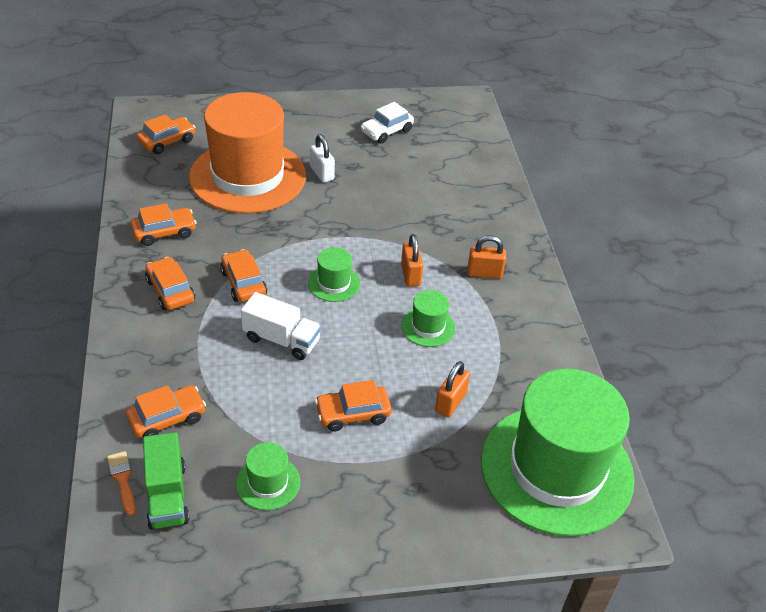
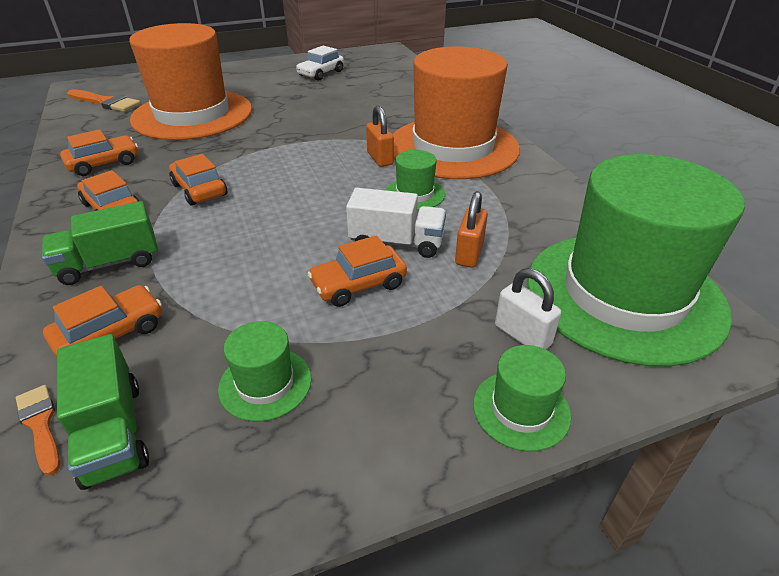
camera: 10 degrees left, 5 degrees down
(167, 141) = (106, 102): orange car -> orange brush
(167, 351) = (110, 263): none -> green truck
(281, 340) = (253, 230): white truck -> white truck (396, 242)
(322, 173) = (267, 104): white padlock -> white padlock (522, 335)
(334, 283) = (301, 176): green hat -> green hat (521, 409)
(484, 273) = (453, 147): orange padlock -> orange hat

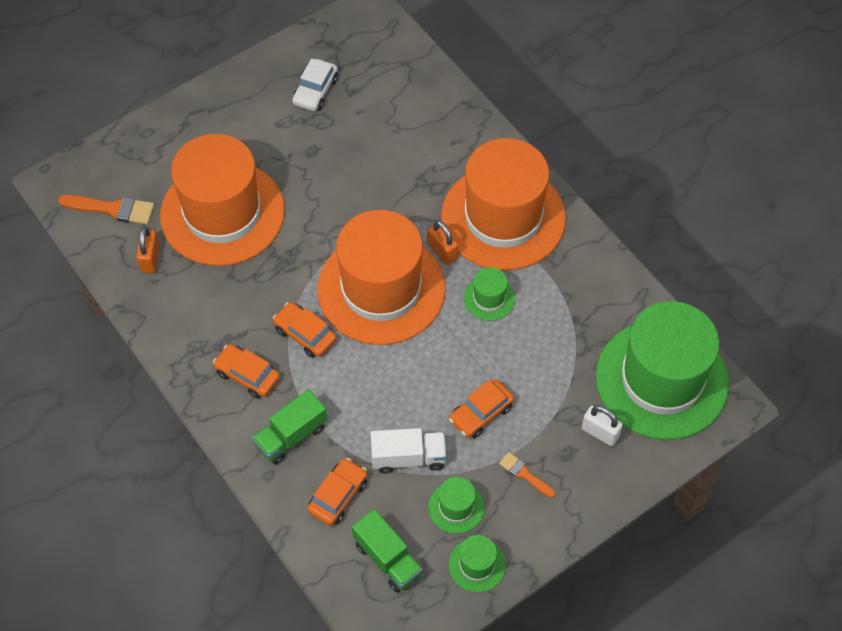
camera: 15 degrees left, 20 degrees up
(40, 424) = (343, 565): orange brush -> orange brush (524, 474)
(104, 163) = (193, 316): orange car -> none
(302, 172) = (381, 289): none -> orange hat
(396, 242) = (493, 363): white truck -> white truck (408, 457)
(469, 253) = (550, 362): orange padlock -> orange padlock (150, 259)
(521, 409) = (607, 488): green hat -> green hat (477, 565)

